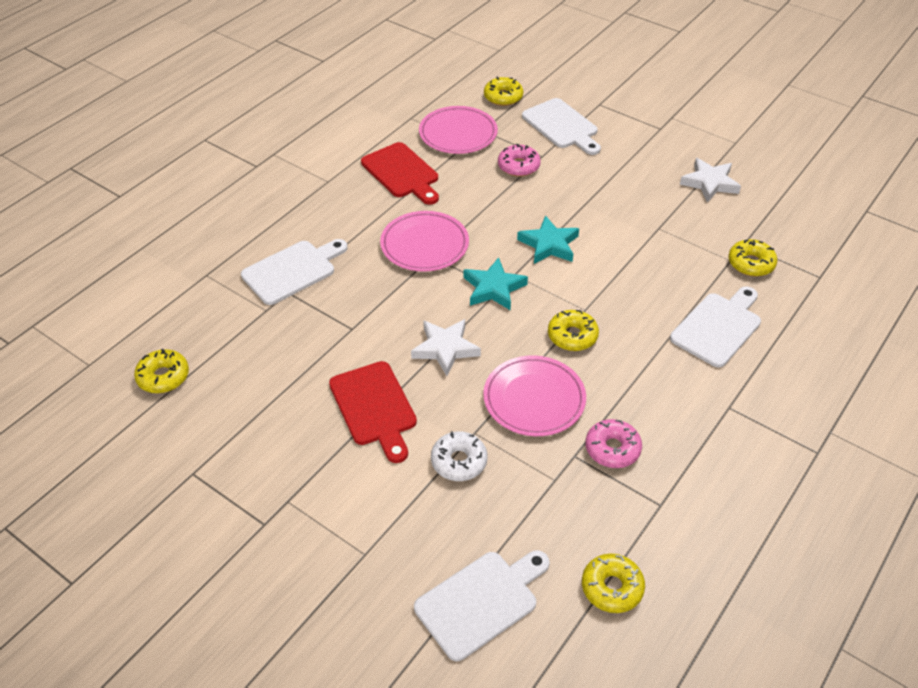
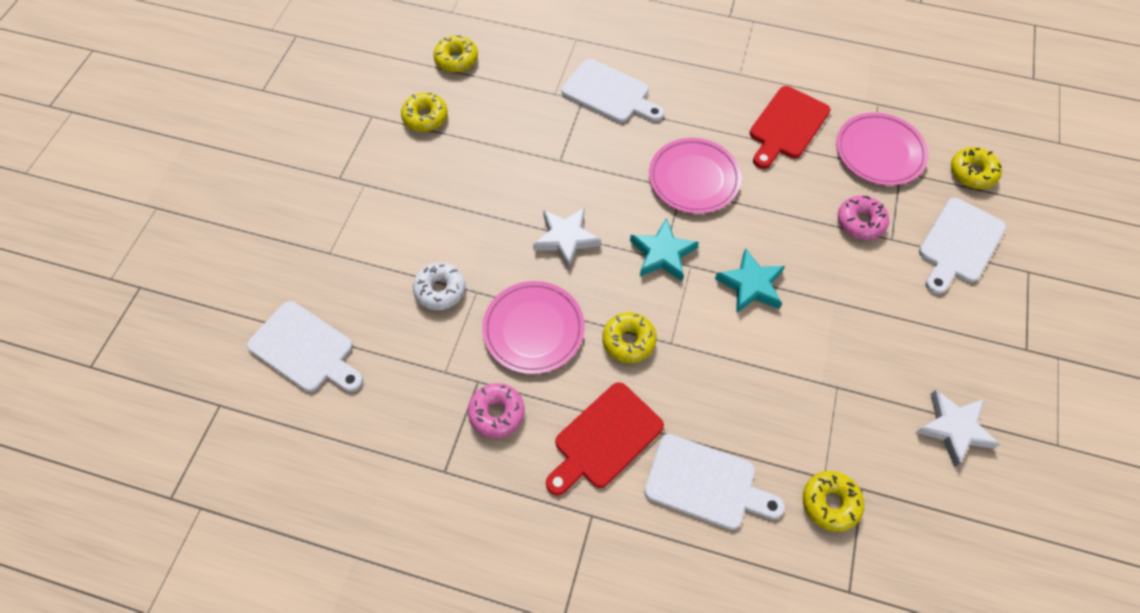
camera: 70 degrees right, 15 degrees up
(374, 407) = (477, 208): red cutting board -> red cutting board (605, 438)
(612, 588) = (342, 449): yellow donut -> yellow donut (425, 117)

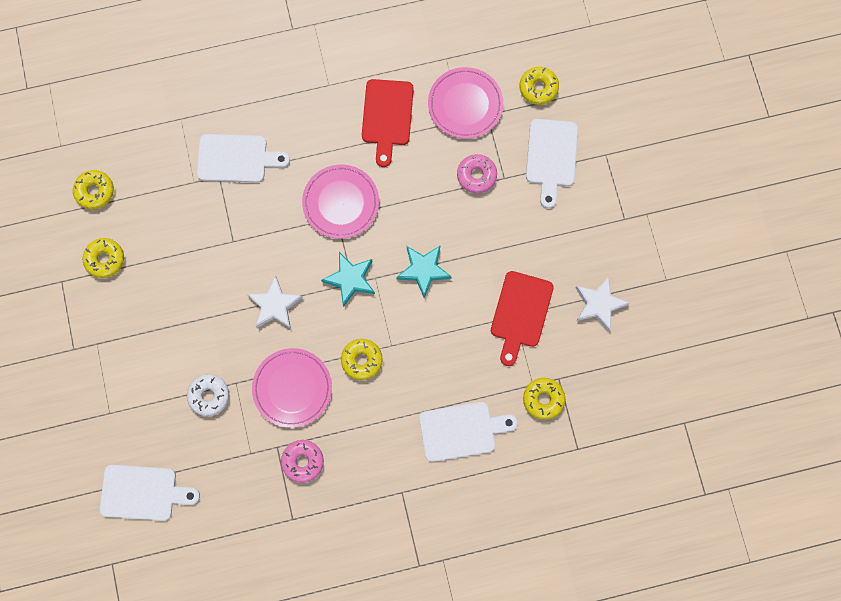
camera: 30 degrees left, 15 degrees up
(605, 438) = (383, 438): red cutting board -> red cutting board (520, 313)

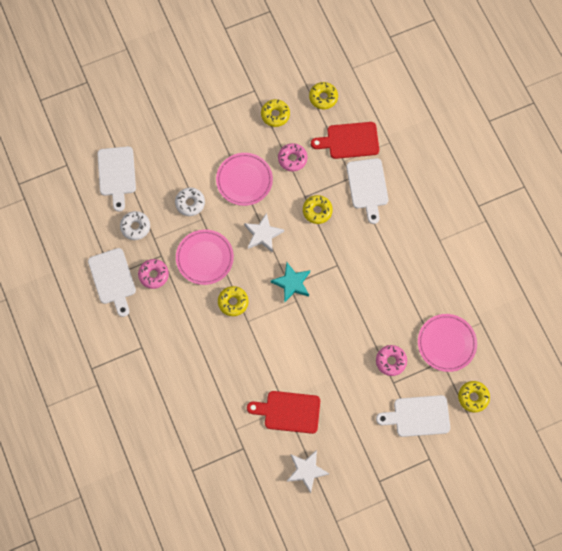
camera: 80 degrees right, 5 degrees down
(175, 248) = (292, 159): none -> pink donut
(228, 477) = (135, 227): none -> white donut
(341, 202) = (349, 266): pink plate -> pink plate (244, 180)
(387, 116) = (423, 287): red cutting board -> red cutting board (349, 141)
(423, 270) = (308, 334): turquoise star -> none
(461, 431) = (192, 382): white cutting board -> white cutting board (113, 279)
(543, 399) = (225, 439): yellow donut -> yellow donut (317, 211)

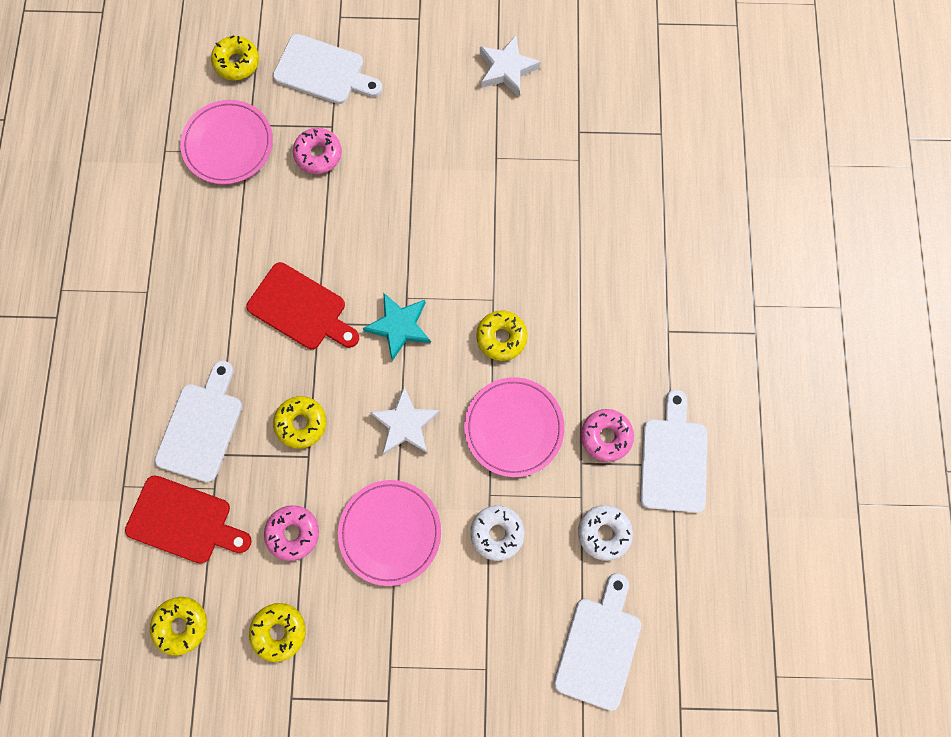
camera: 155 degrees left, 5 degrees up
(289, 412) = (494, 151): red cutting board -> red cutting board (301, 308)

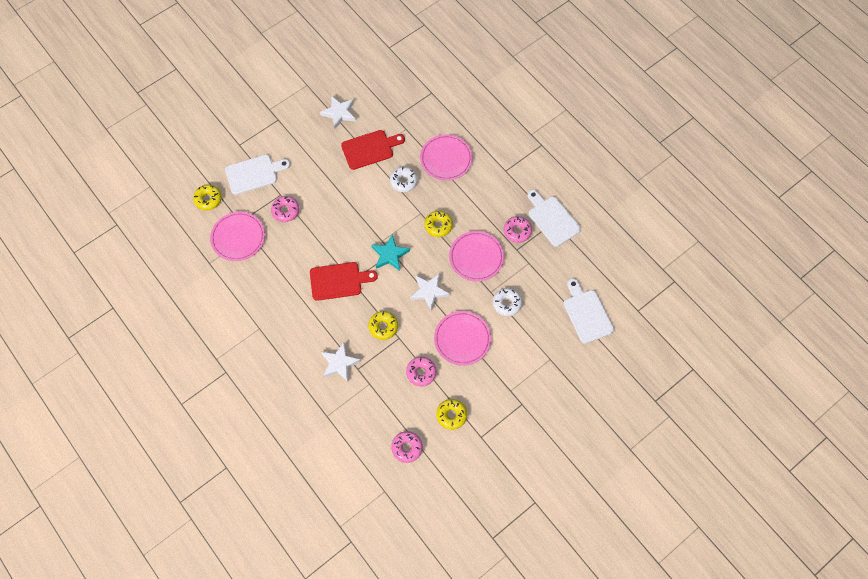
camera: 40 degrees left, 10 degrees down
(182, 624) = (407, 448): yellow donut -> pink donut
(184, 521) = (368, 407): red cutting board -> red cutting board (370, 149)
(201, 427) = (339, 363): white cutting board -> white star
(597, 247) = (446, 159): none -> pink plate
(603, 532) = (549, 269): white donut -> white donut (403, 181)

